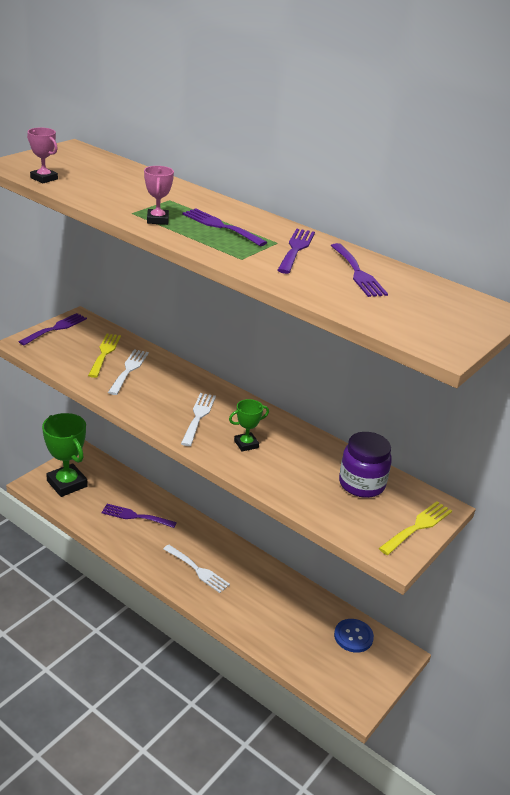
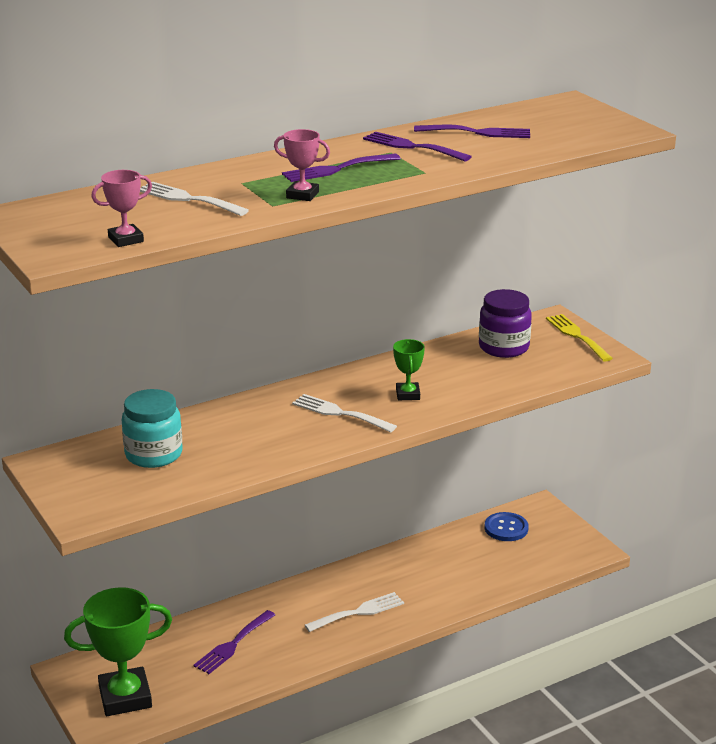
camera: 65 degrees left, 5 degrees down
(56, 328) = (57, 484): purple fork -> none
(104, 353) = (153, 454): yellow fork -> turquoise jar
(129, 370) = (207, 443): white fork -> white fork (188, 199)

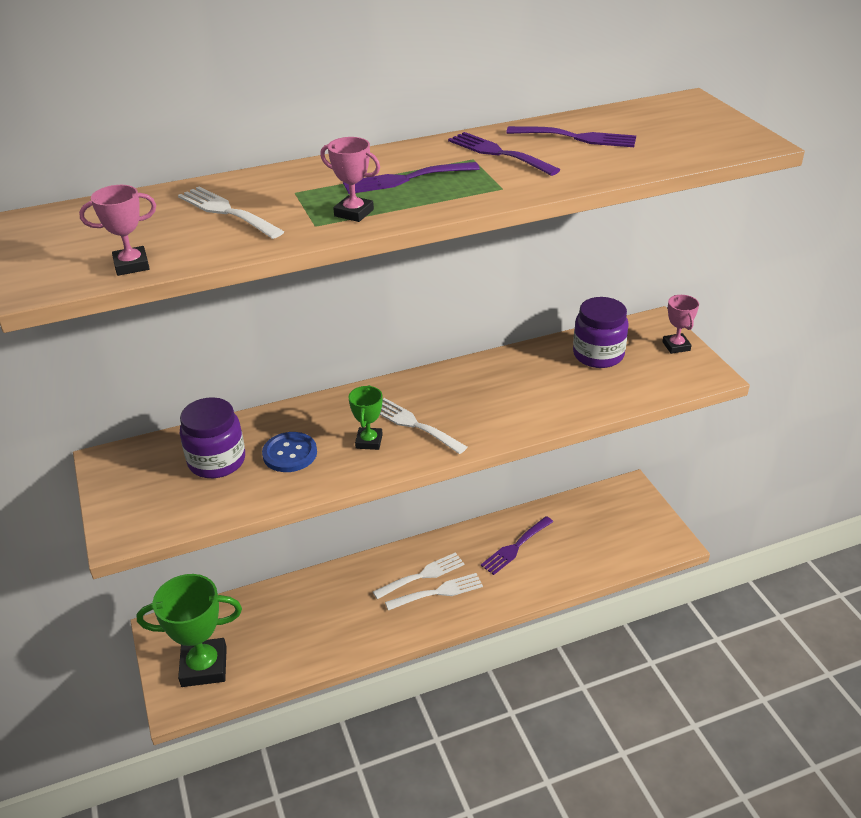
camera: 10 degrees right, 10 degrees up
(153, 454) = (217, 461): turquoise jar -> purple jar
(233, 644) = (315, 617): purple fork -> purple fork (515, 547)
(338, 599) = (423, 575): none -> white fork
(408, 394) = (488, 406): green trophy -> green trophy (369, 441)
(506, 528) = (594, 510): blue button -> blue button (290, 453)
(577, 336) = (676, 346): yellow fork -> pink trophy

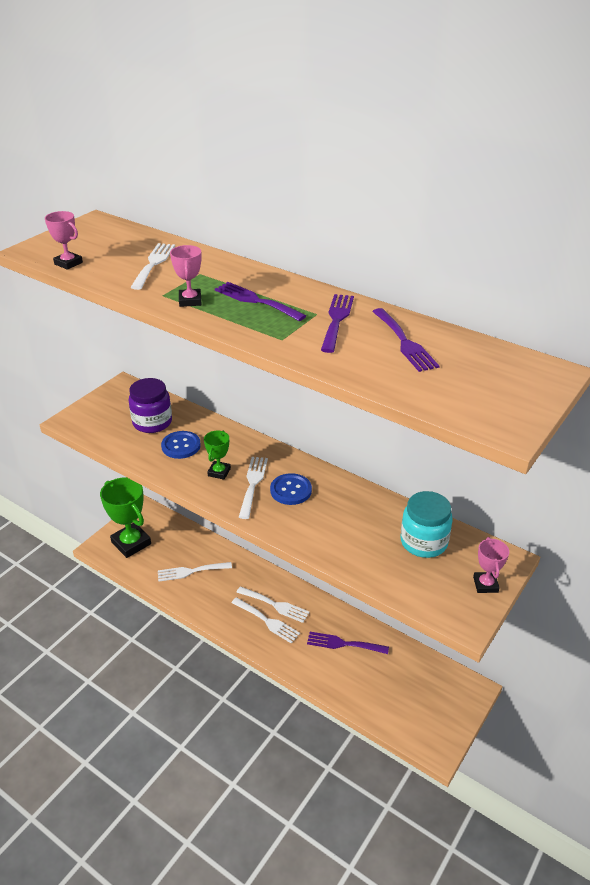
camera: 55 degrees right, 0 degrees up
(308, 627) = (191, 571): none -> white fork
(369, 441) = (219, 472): green trophy -> green trophy turned 45 degrees counterclockwise
(450, 403) = (291, 490): none -> blue button
(598, 355) = (423, 542): purple jar -> turquoise jar
(676, 346) = (485, 584): pink trophy -> pink trophy turned 45 degrees counterclockwise

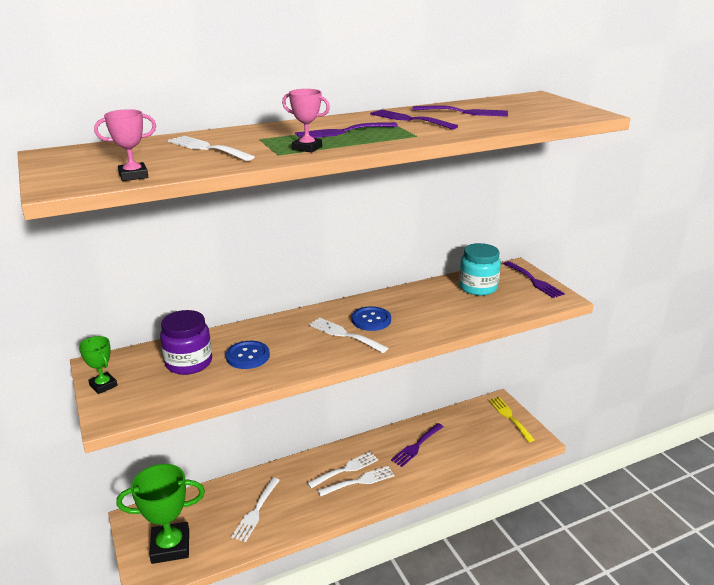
camera: 60 degrees left, 10 degrees down
(219, 472) = (310, 346): green trophy -> green trophy (103, 385)
(453, 708) = (509, 417): none -> yellow fork
(485, 584) = (534, 281): pink trophy -> purple fork

